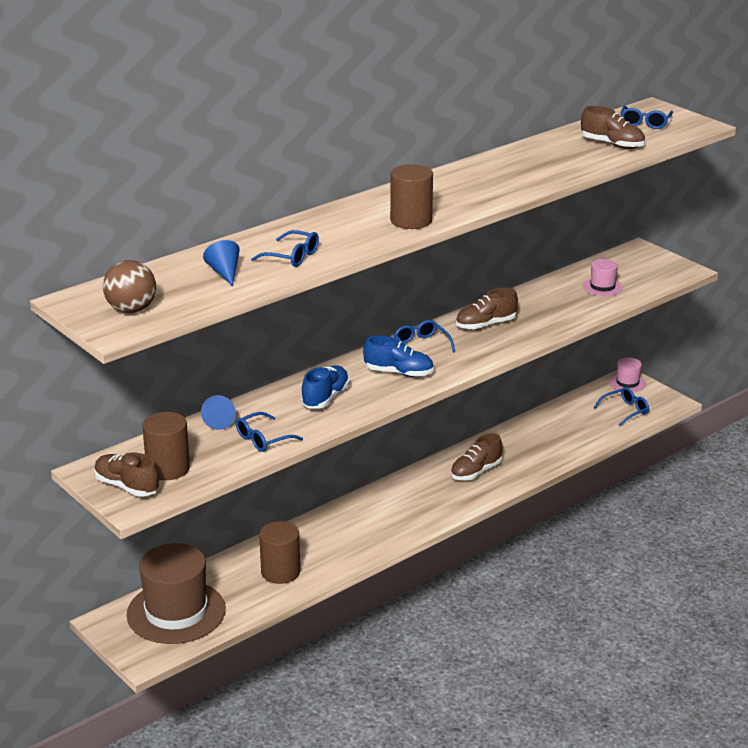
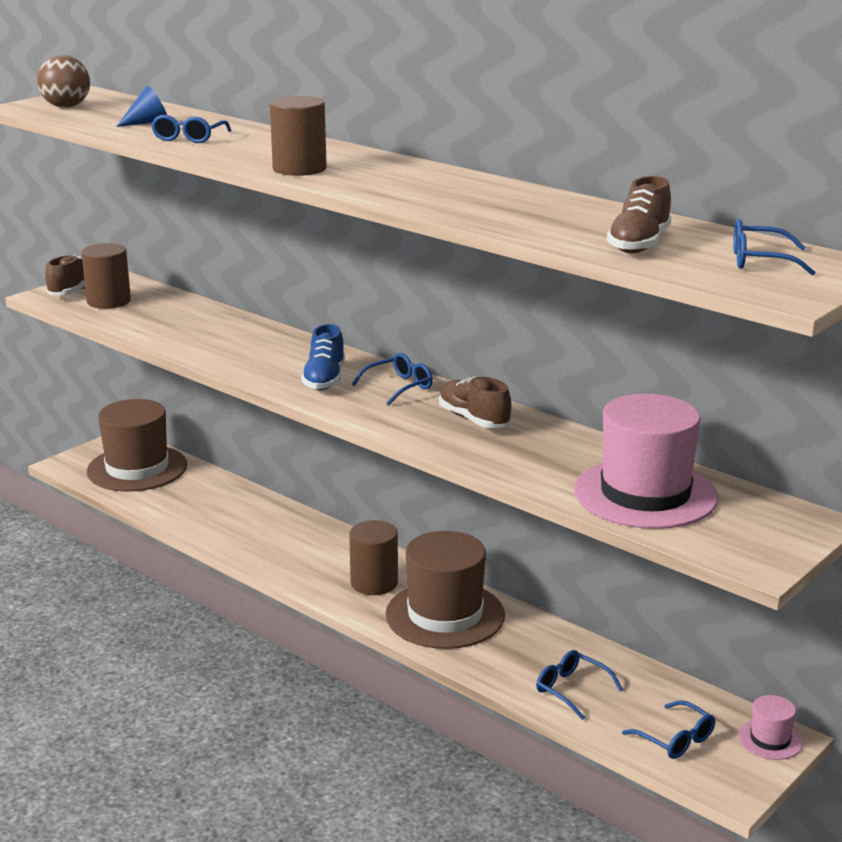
camera: 80 degrees right, 5 degrees down
(220, 421) = (201, 311): blue cone -> none
(263, 439) = (165, 331): blue glasses -> blue glasses (571, 690)
(280, 572) = (207, 511): brown cylinder -> brown cylinder (374, 583)
(325, 398) = (257, 350): blue shoe -> none
(475, 472) = (445, 615): brown shoe -> brown hat
(602, 287) = (645, 494): pink hat -> pink hat, size x2.17

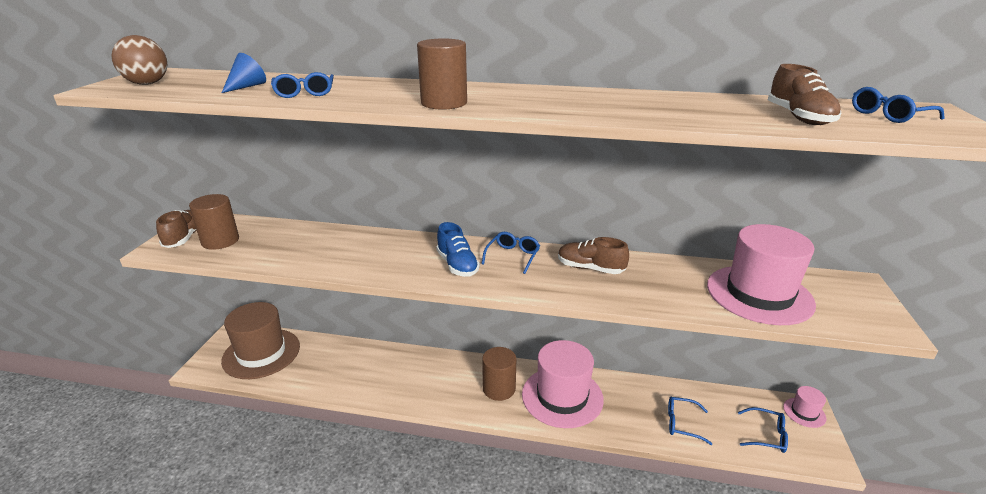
camera: 30 degrees left, 5 degrees up
(445, 615) = (562, 396): brown hat -> pink hat

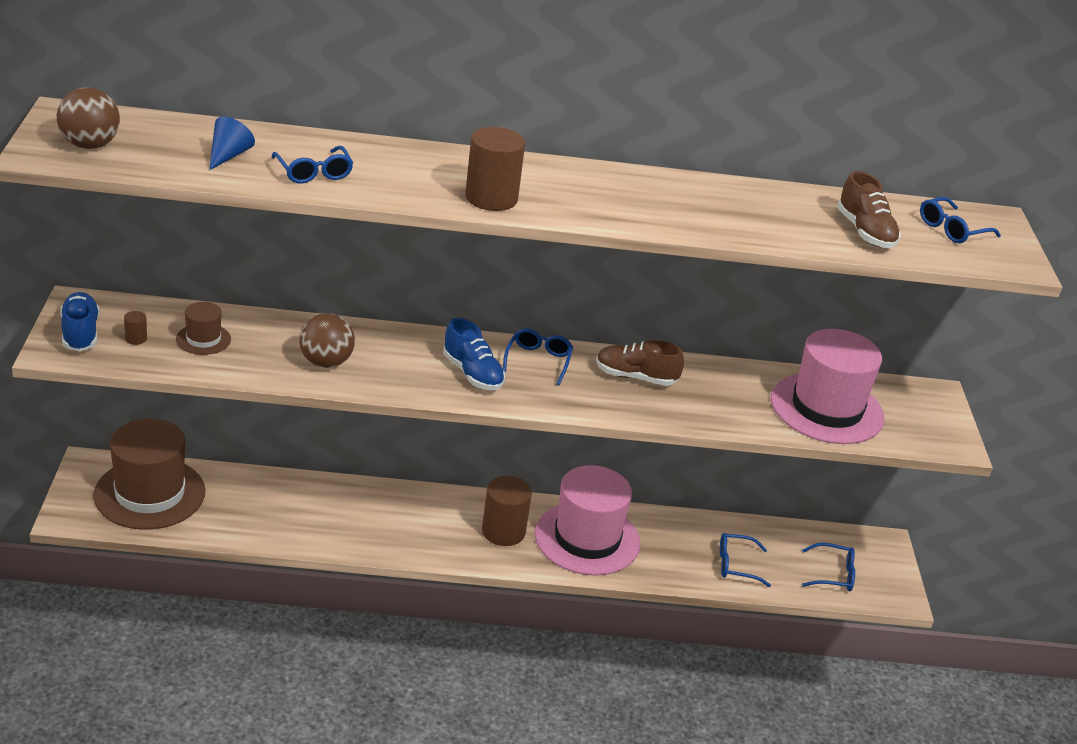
camera: 15 degrees left, 5 degrees up
(184, 238) = (80, 334): brown shoe -> blue shoe
(220, 241) = (136, 338): brown cylinder -> brown cylinder, size x0.44
(267, 241) = (203, 339): none -> brown hat
(347, 257) = (326, 362): none -> brown ball
(804, 412) = (879, 548): pink hat -> none

